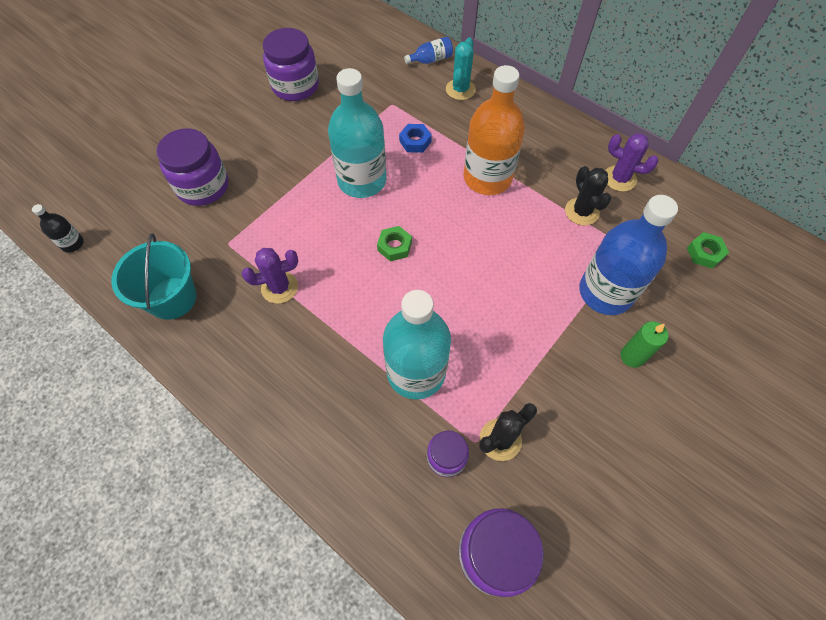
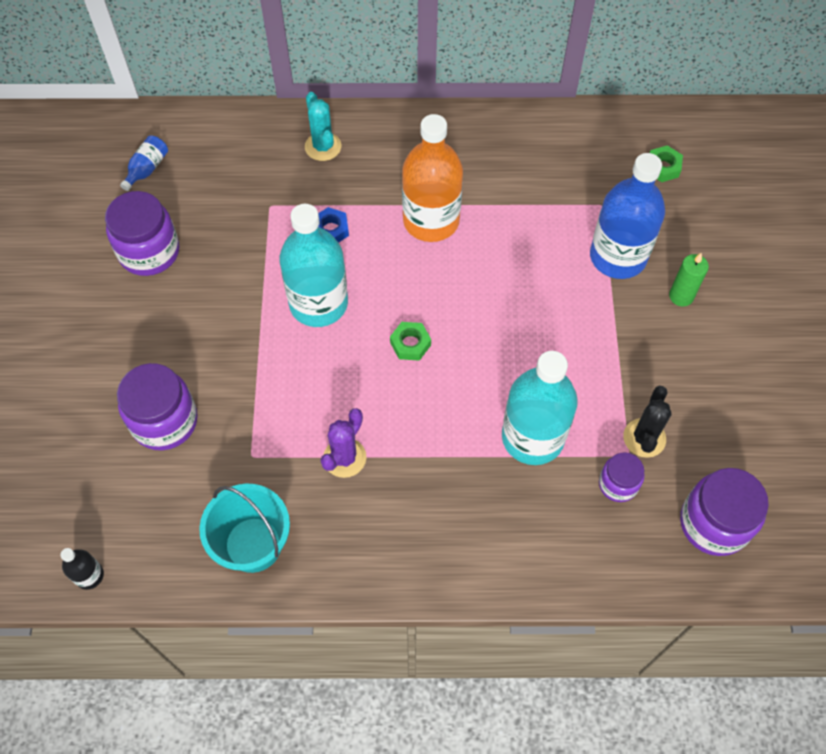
camera: 40 degrees left, 0 degrees up
(431, 60) = (263, 133): blue bottle -> blue bottle (147, 169)
(582, 211) = (538, 197): black cactus -> none
(619, 178) = (543, 144): purple cactus -> none

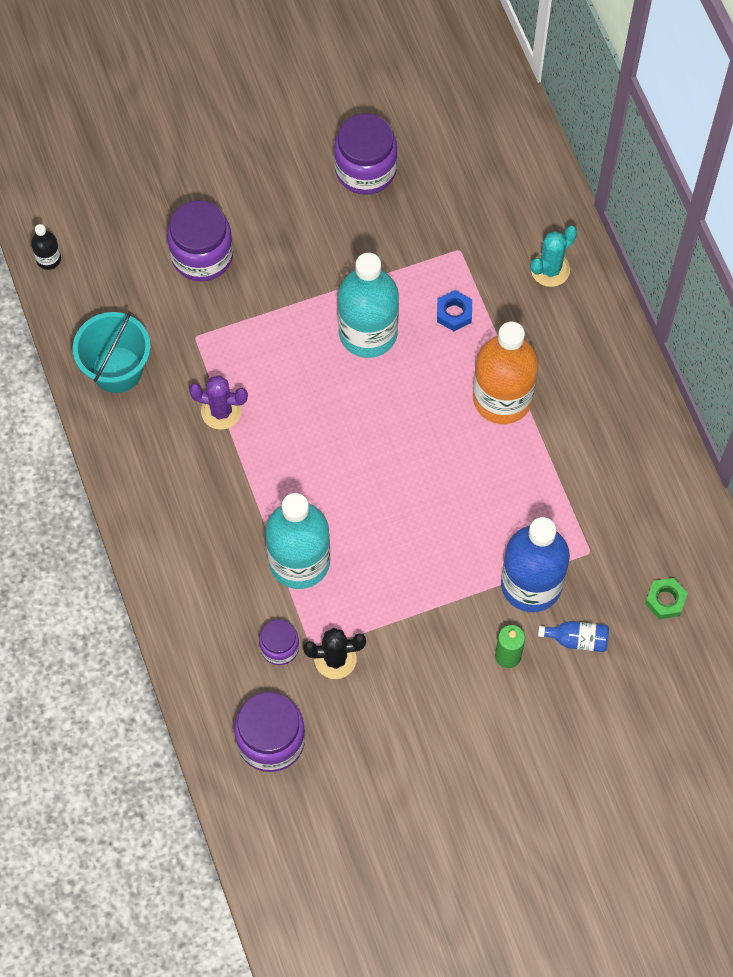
camera: 70 degrees right, 5 degrees up
(147, 169) = (456, 127): blue bottle -> blue bottle (577, 639)
(410, 344) = (356, 426): green nut -> none

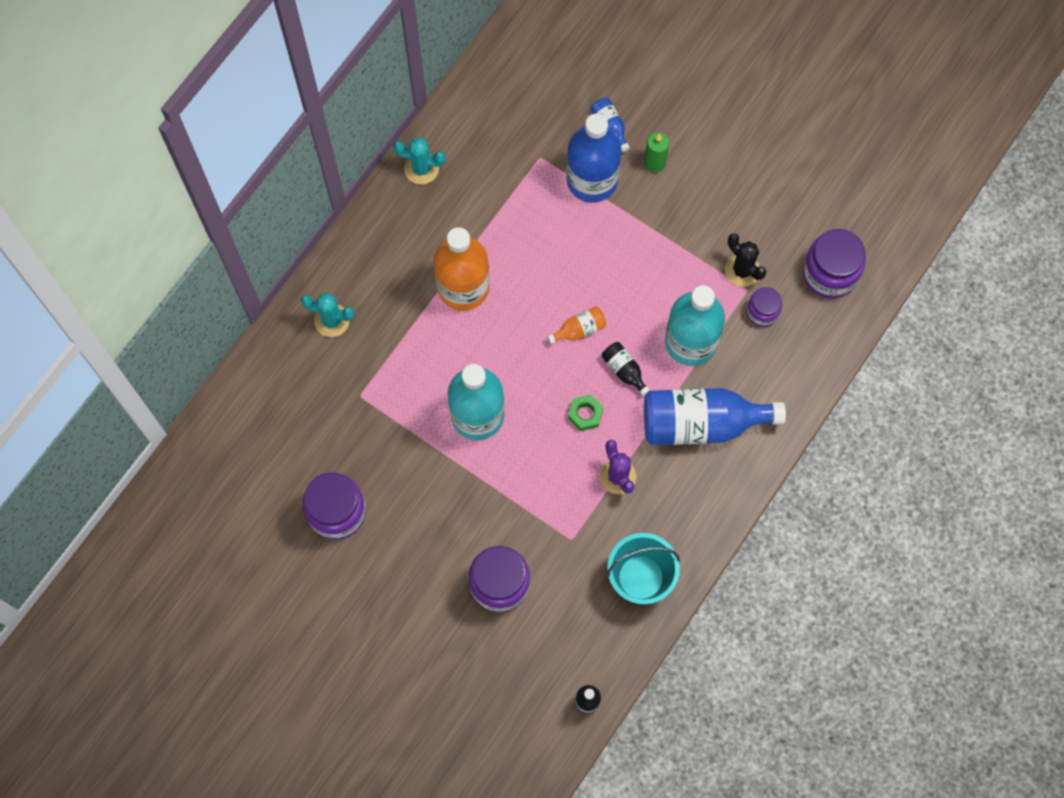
camera: 125 degrees left, 5 degrees up
(214, 516) = (701, 423): none -> blue bottle
(316, 483) = (624, 370): none -> black bottle
(385, 471) = (579, 329): none -> orange bottle
(454, 313) = (417, 365): blue nut -> none
(653, 438) = (421, 169): none -> turquoise cactus
(665, 600) = (539, 90): green nut -> green nut (585, 414)

